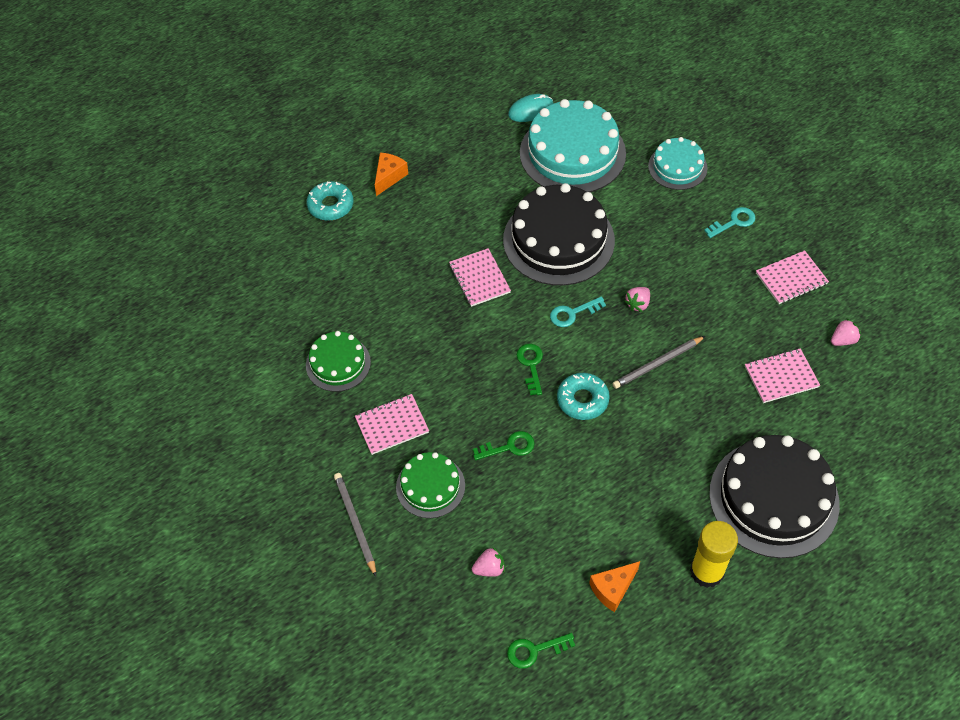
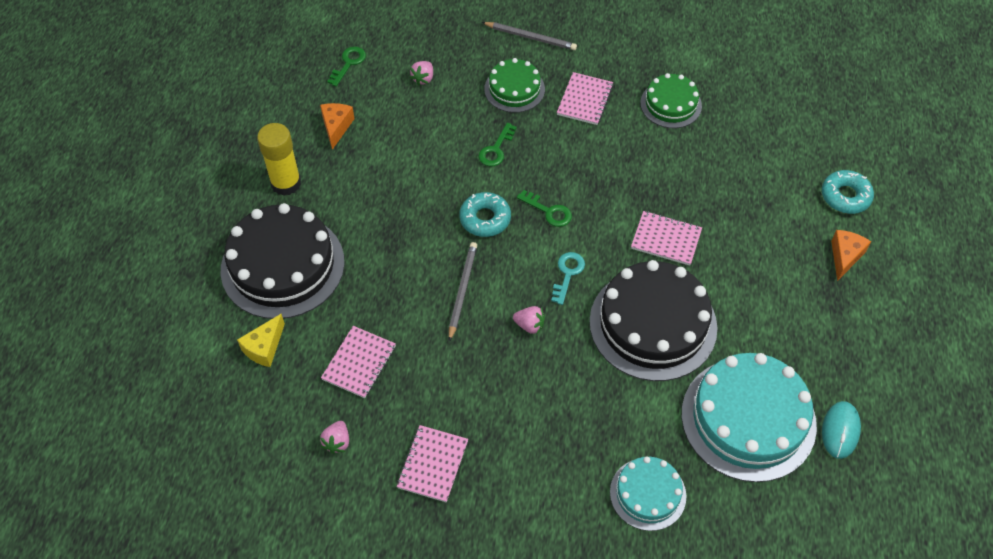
camera: 130 degrees right, 0 degrees up
(389, 177) = (845, 257): orange cheese -> orange cheese turned 135 degrees counterclockwise
(638, 304) = (529, 325): pink strawberry -> pink strawberry turned 120 degrees clockwise
(734, 222) = (537, 479): turquoise key -> none
(842, 445) = (264, 347): none -> yellow cheese

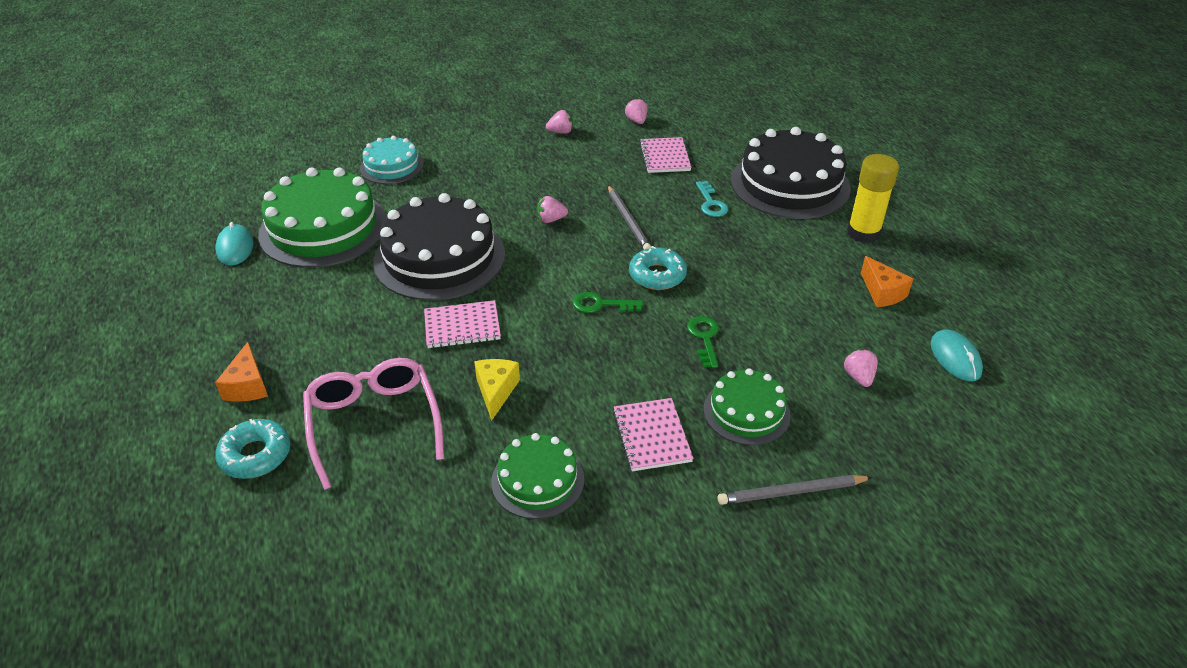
camera: 150 degrees right, 15 degrees down
(264, 347) = (742, 142): yellow cheese -> yellow cheese (496, 391)
(348, 63) = (955, 358): green key -> turquoise mouse
(432, 464) = (561, 132): pink notebook -> pink strawberry
(567, 274) = (544, 264): turquoise key -> turquoise key (711, 203)
(748, 419) = (323, 228): turquoise cake -> green cake
(760, 185) = (374, 424): none -> pink glasses

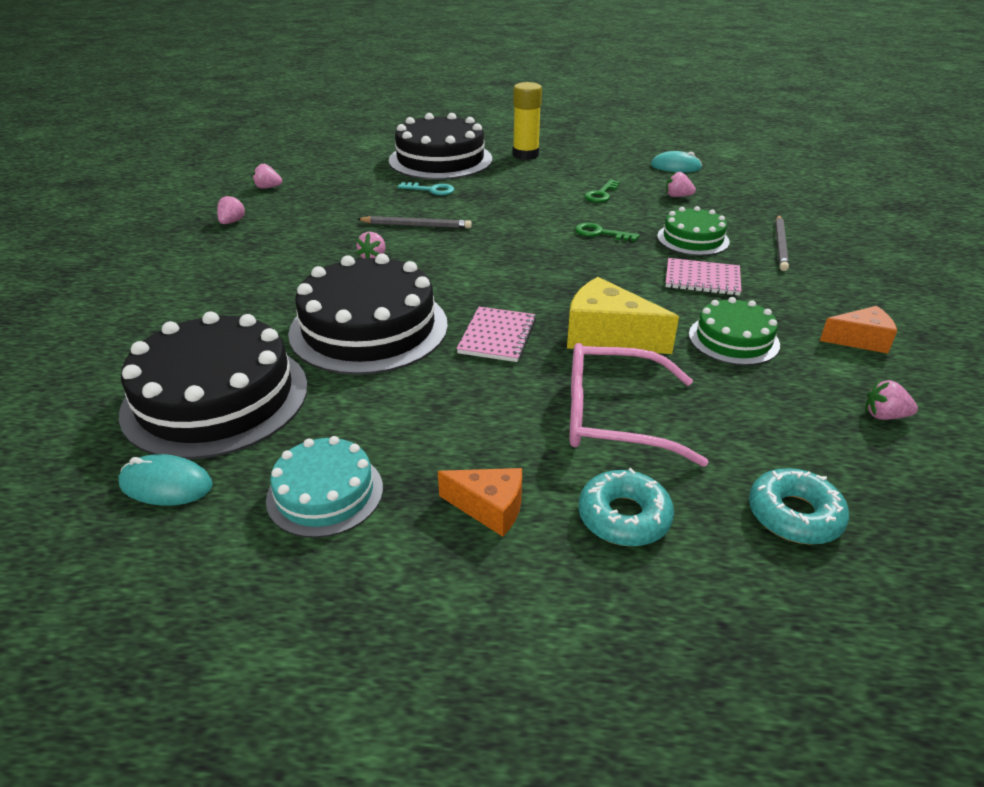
camera: 65 degrees left, 5 degrees down
(323, 228) = (216, 398): green cake -> black cake
(391, 166) = (148, 326): turquoise cake -> turquoise cake (325, 493)
(450, 615) = (884, 416): none -> pink strawberry
(496, 391) = (607, 337): yellow cheese -> yellow cheese, size x1.63
(601, 304) = (523, 263): green key -> green key (601, 194)
(657, 275) = (506, 231): turquoise donut -> turquoise donut (794, 515)
(665, 157) = (342, 190): pink notebook -> none
(882, 292) = (595, 167): orange cheese -> orange cheese (860, 340)

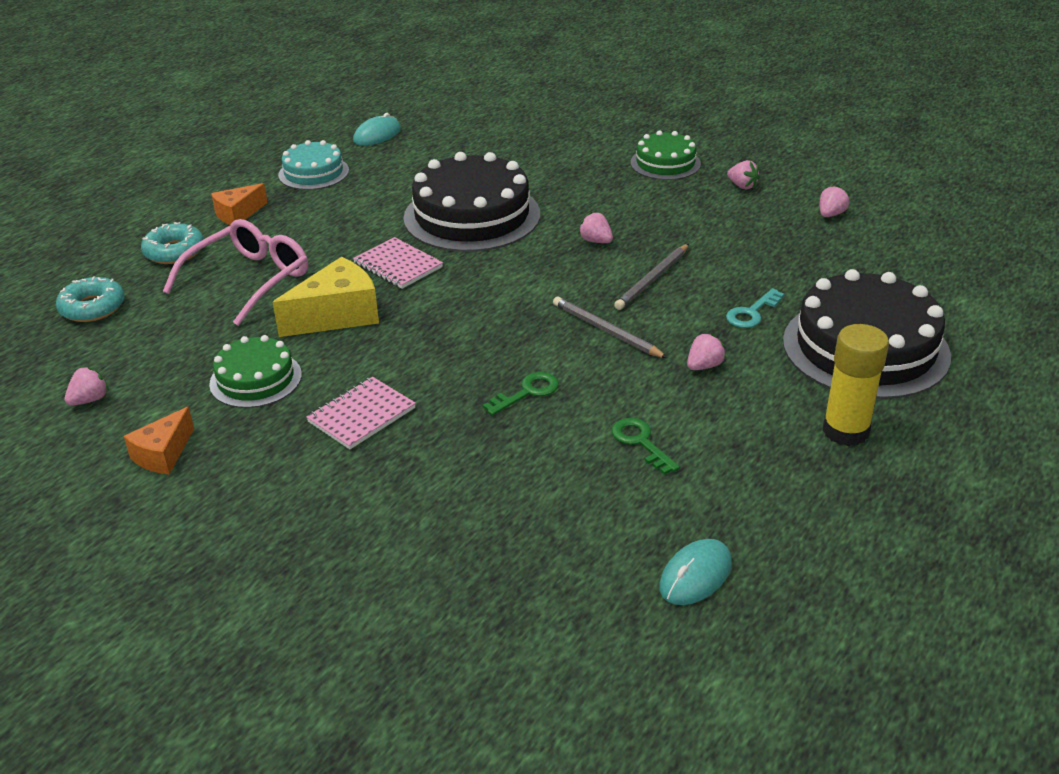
camera: 120 degrees right, 0 degrees up
(216, 398) = (444, 153): black cake -> none
(677, 196) = (579, 512): pink strawberry -> pink strawberry (704, 366)
(693, 239) = (448, 457): green cake -> green cake (665, 163)
(780, 245) = (364, 524): grey pencil -> grey pencil (606, 331)

